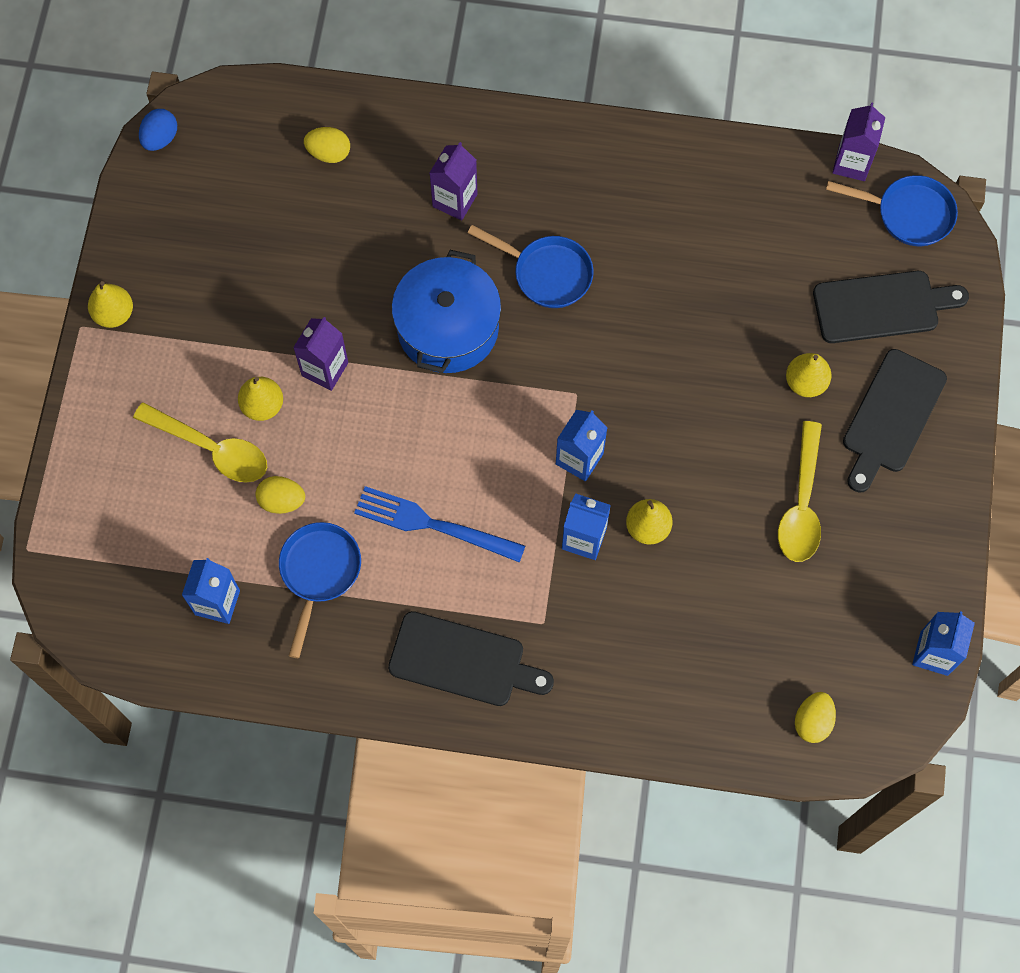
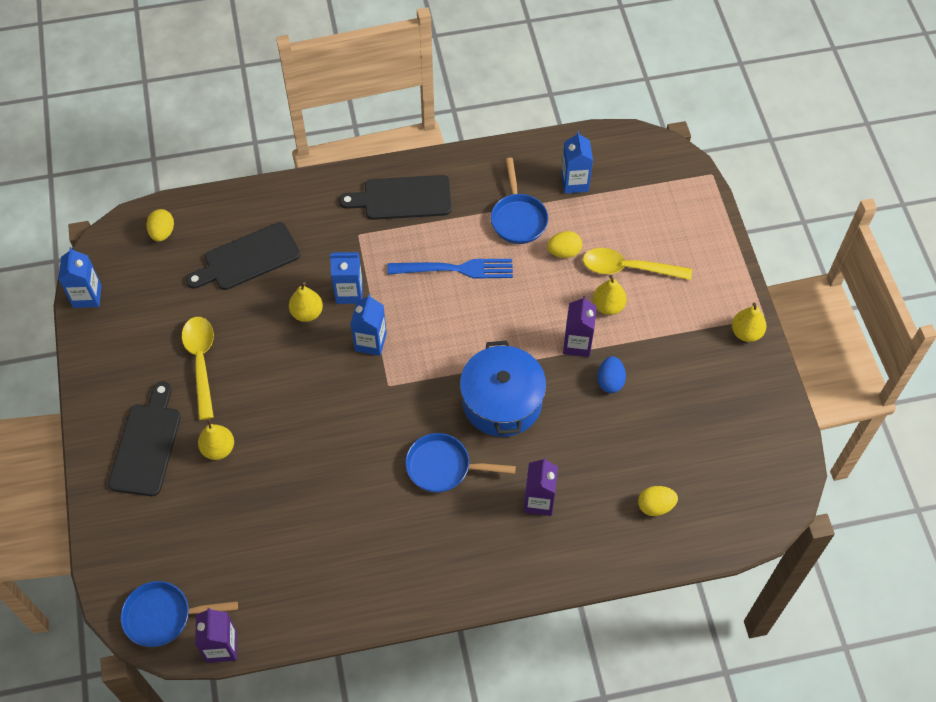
camera: 160 degrees right, 10 degrees down
(160, 138) = (791, 473): blue egg -> blue egg (610, 381)
(882, 306) = (170, 528): black cutting board -> black cutting board (247, 258)

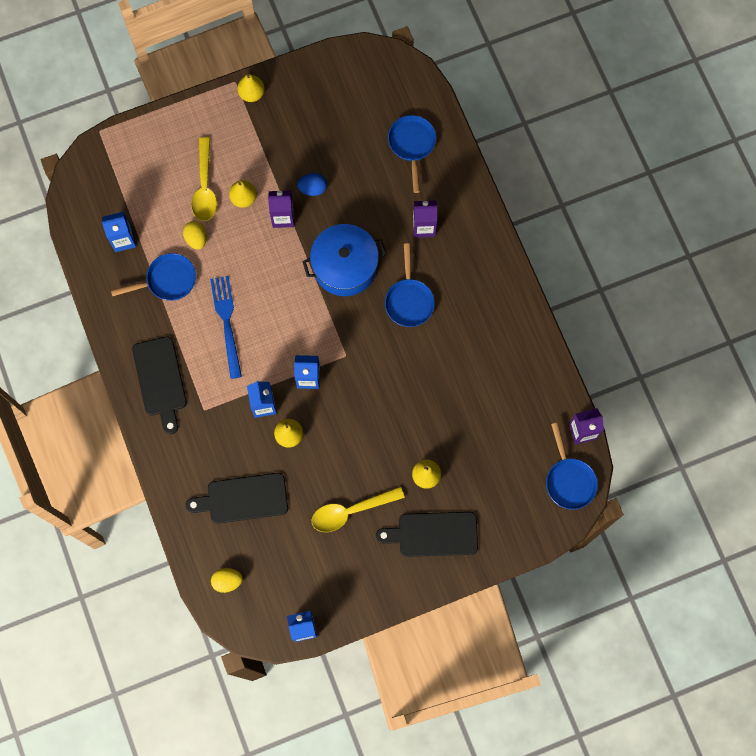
camera: 100 degrees left, 15 degrees up
(247, 258) = (243, 498): black cutting board -> black cutting board turned 120 degrees clockwise
(655, 506) = (412, 145): yellow egg -> blue pan

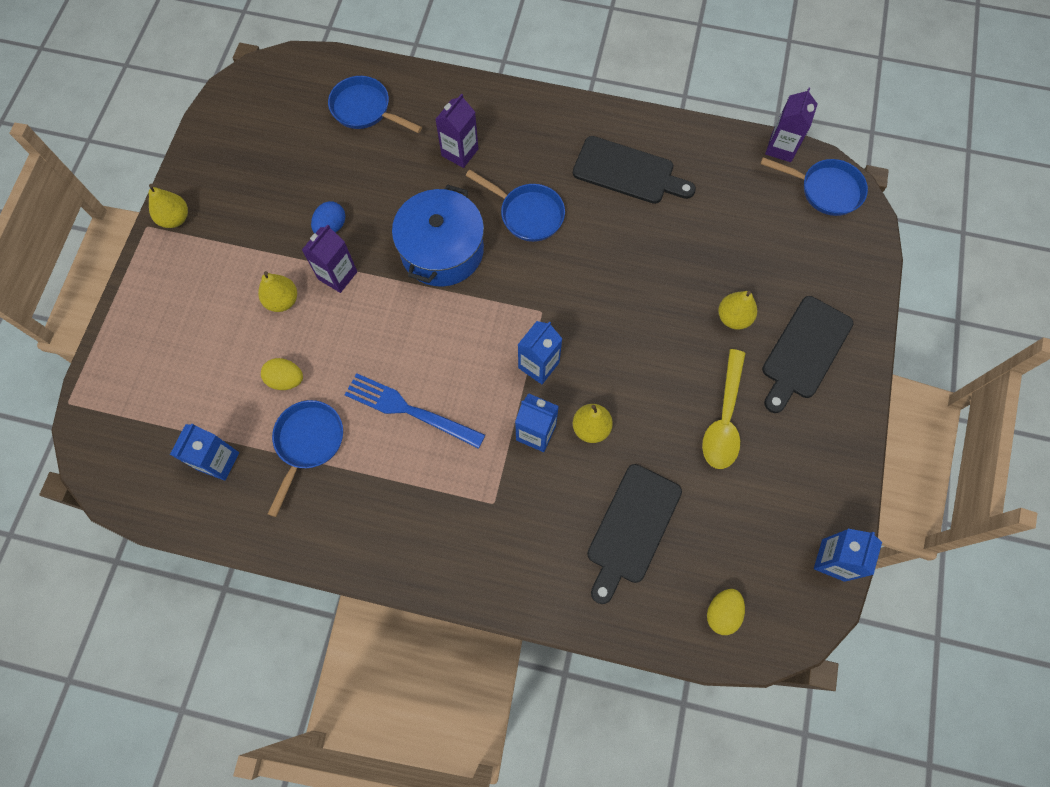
camera: 55 degrees left, 5 degrees down
(160, 380) = (420, 530): black cutting board -> black cutting board (628, 172)
(205, 186) = (234, 332): yellow spoon -> none

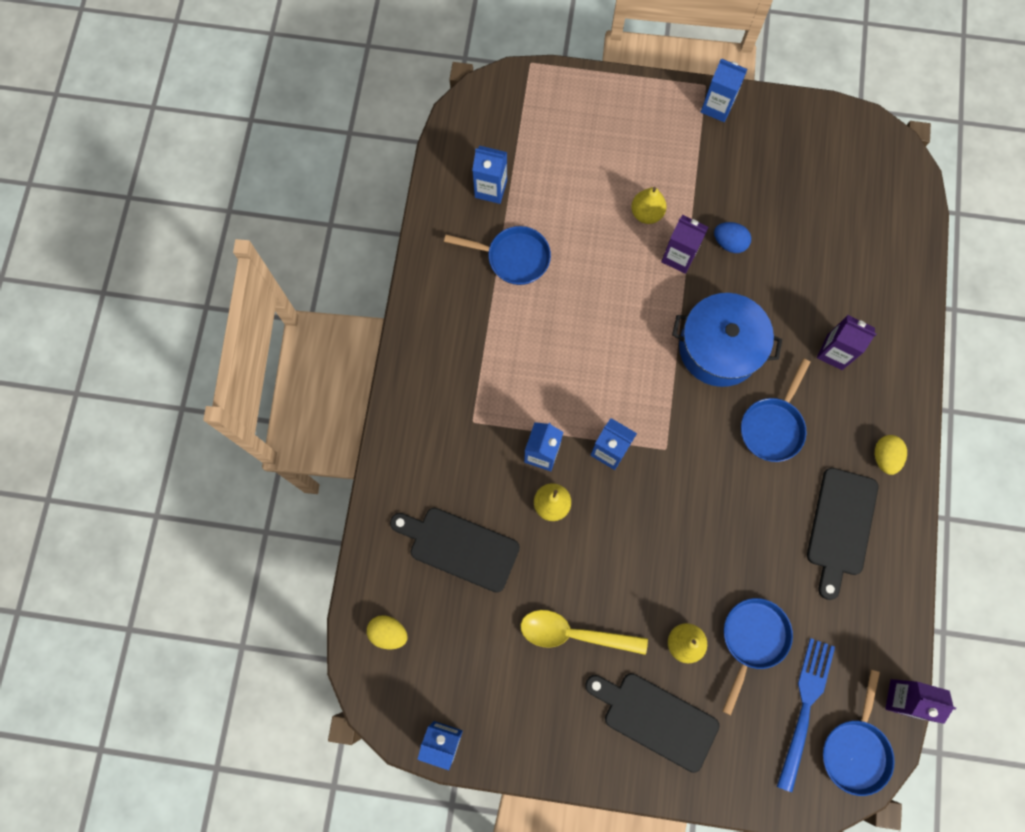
camera: 85 degrees right, 5 degrees up
(175, 219) = (717, 107): yellow pear -> blue carton
(286, 380) = (570, 230): yellow egg -> yellow egg (884, 457)
(365, 110) = (869, 254): blue pan -> blue pan (752, 639)
(408, 410) = (552, 337): blue fork -> blue fork (805, 706)

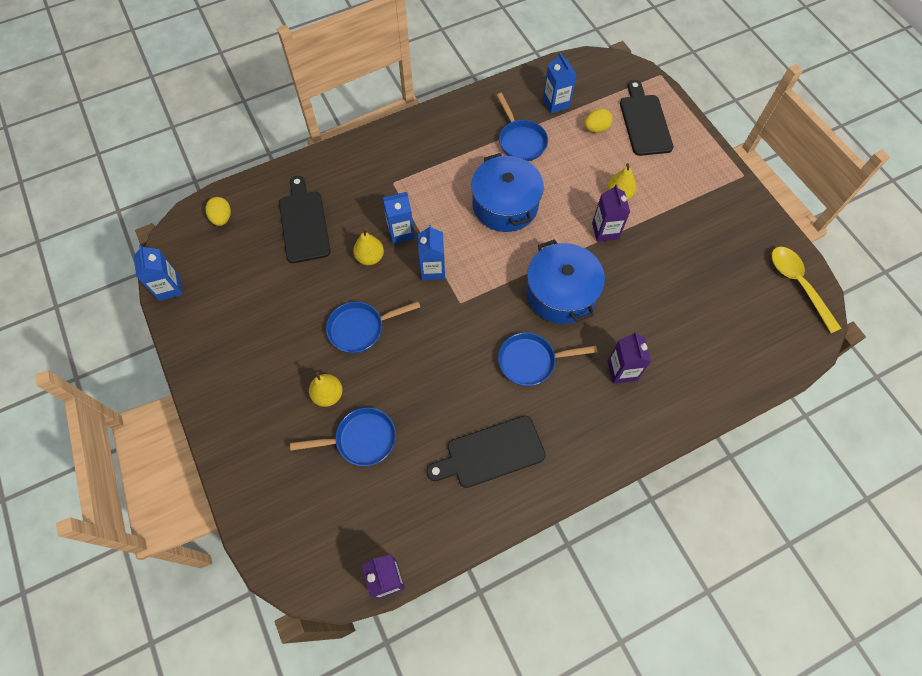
camera: 55 degrees right, 10 degrees down
(574, 633) = (289, 322): yellow spoon -> yellow spoon (798, 285)
(582, 328) = (505, 205): none -> blue pot
(655, 718) = (261, 407): black cutting board -> black cutting board (644, 122)
(717, 107) = (735, 191): blue carton -> none
(729, 243) = (643, 255): blue egg -> none
(805, 706) = (334, 507): blue fork -> none
(855, 749) = (324, 565): blue pan -> blue pan (360, 328)
(884, 457) = (569, 454): yellow egg -> yellow egg (596, 128)

